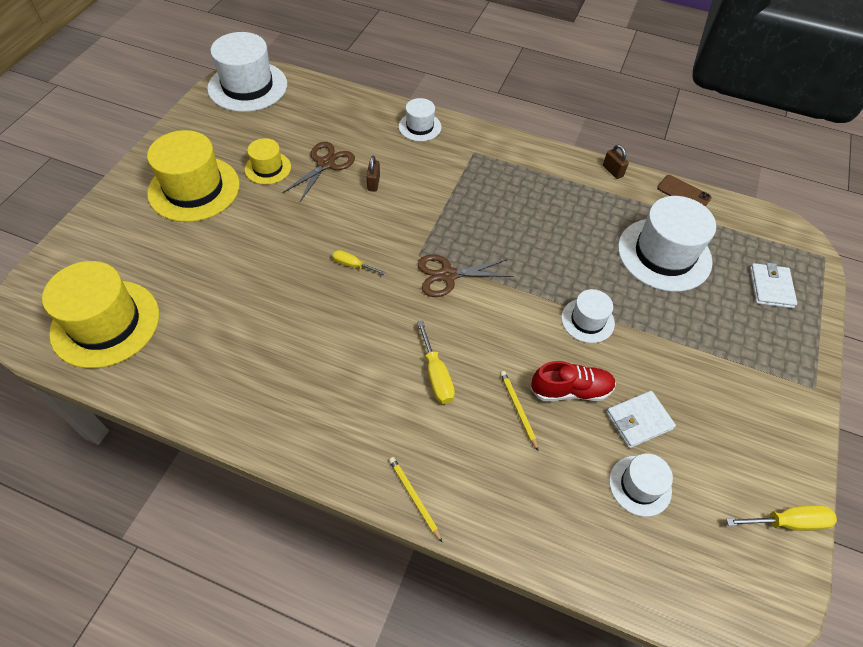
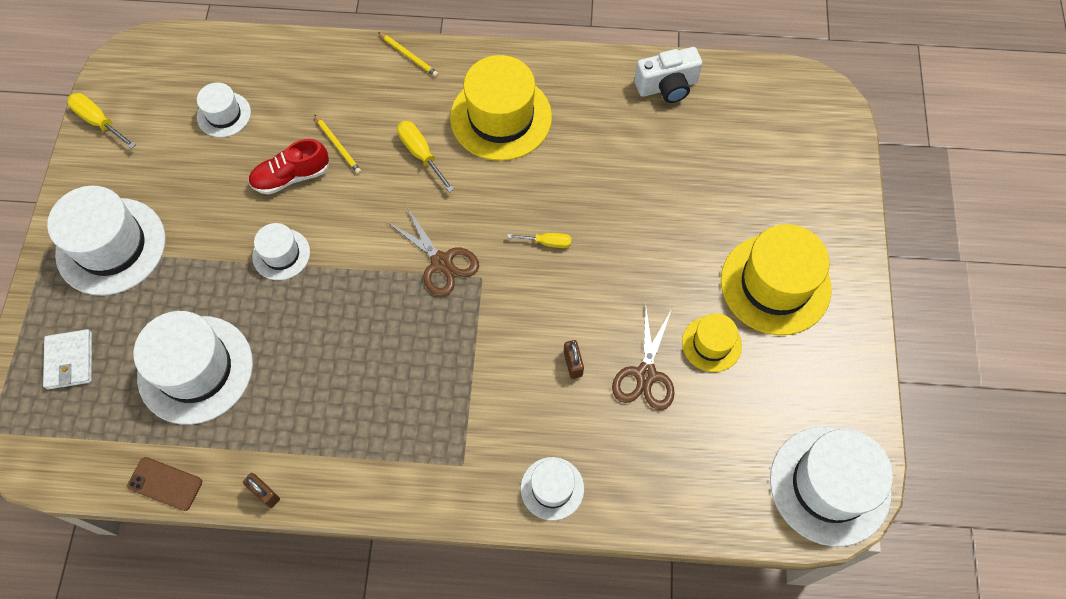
camera: 165 degrees right, 10 degrees up
(105, 323) = (746, 111): yellow hat -> yellow hat (501, 117)
(159, 371) = (667, 86): none -> white camera
(448, 275) = (441, 262): brown scissors -> brown scissors turned 75 degrees clockwise
(638, 421) = (225, 167): white wallet -> none
(750, 372) = (111, 246): none -> white hat
(788, 522) = (99, 121): yellow screwdriver -> yellow screwdriver turned 60 degrees clockwise

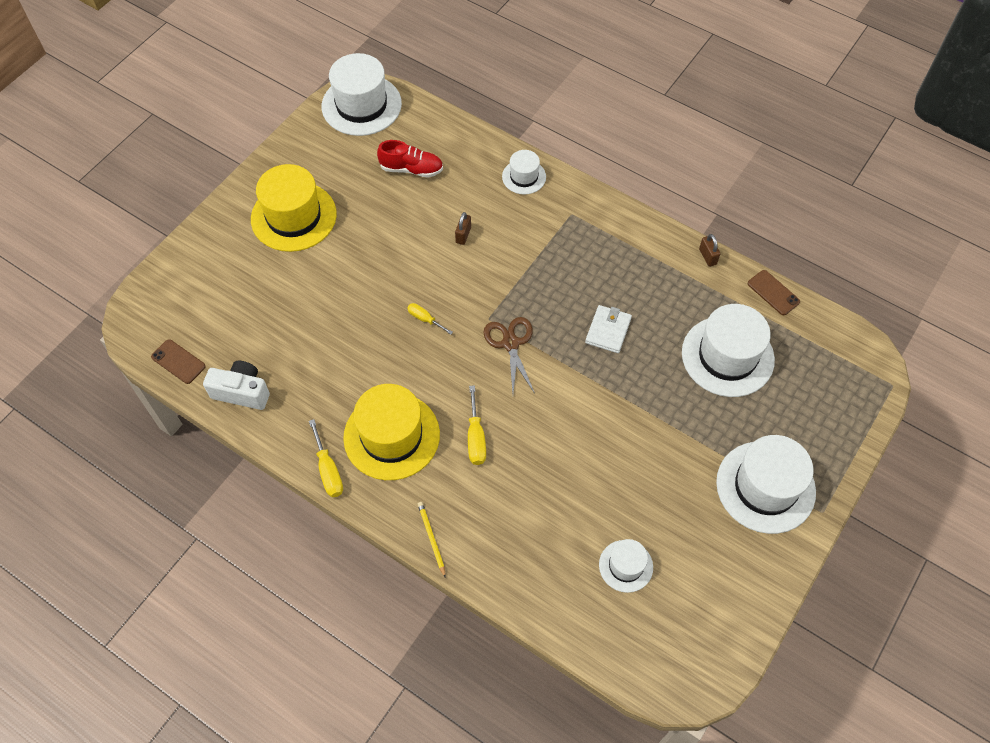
camera: 150 degrees left, 5 degrees down
(70, 361) = (822, 408): white wallet -> white wallet (608, 331)
(99, 121) = (744, 621): yellow screwdriver -> yellow screwdriver (328, 470)
(281, 254) = (629, 410): white hat -> none
(291, 177) = (592, 473): red shoe -> red shoe (411, 169)
(338, 145) = (539, 481): yellow pencil -> none
(645, 374) = (421, 207): brown scissors -> none
(711, 344) = (365, 203): yellow hat -> none
(748, 83) = (178, 361): none -> brown phone

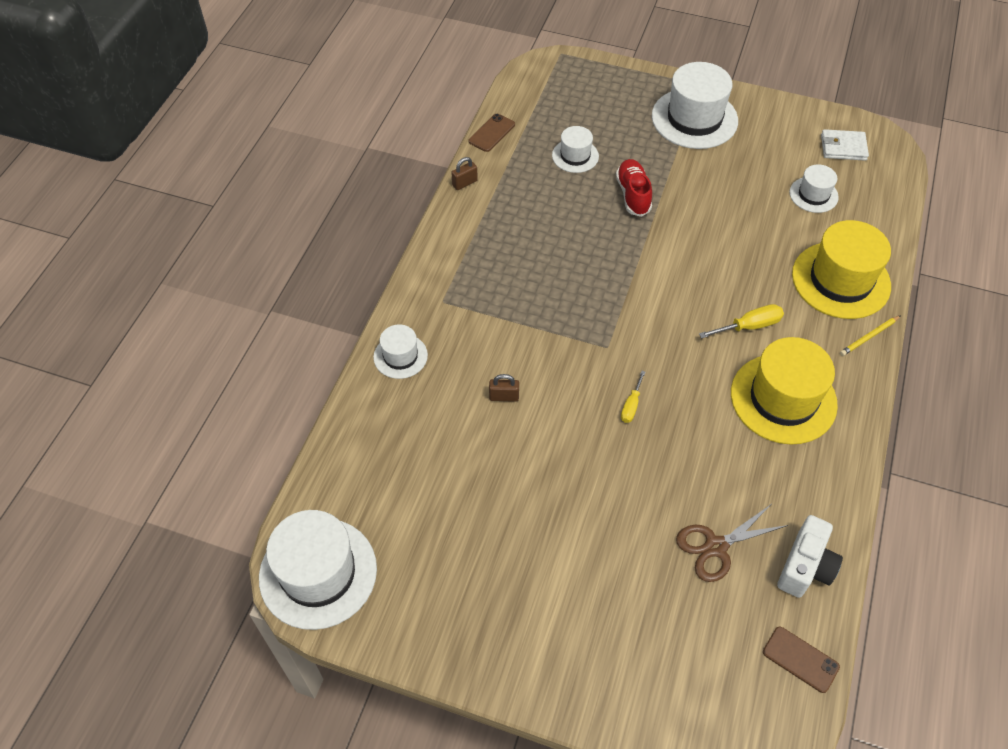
camera: 105 degrees left, 5 degrees down
(178, 361) = (800, 659): brown phone -> brown phone turned 75 degrees counterclockwise
(242, 392) = (805, 567): white camera -> white camera turned 150 degrees counterclockwise
(293, 216) = (534, 597): yellow hat -> yellow hat (840, 280)
(328, 470) = (850, 445): yellow screwdriver -> none
(411, 169) = (418, 478): red shoe -> red shoe (633, 195)
(511, 343) = (630, 321): brown scissors -> brown scissors (716, 546)
(608, 331) = (582, 245): white wallet -> white wallet (843, 147)
(727, 356) = (575, 156): white hat -> white hat, size x0.53

